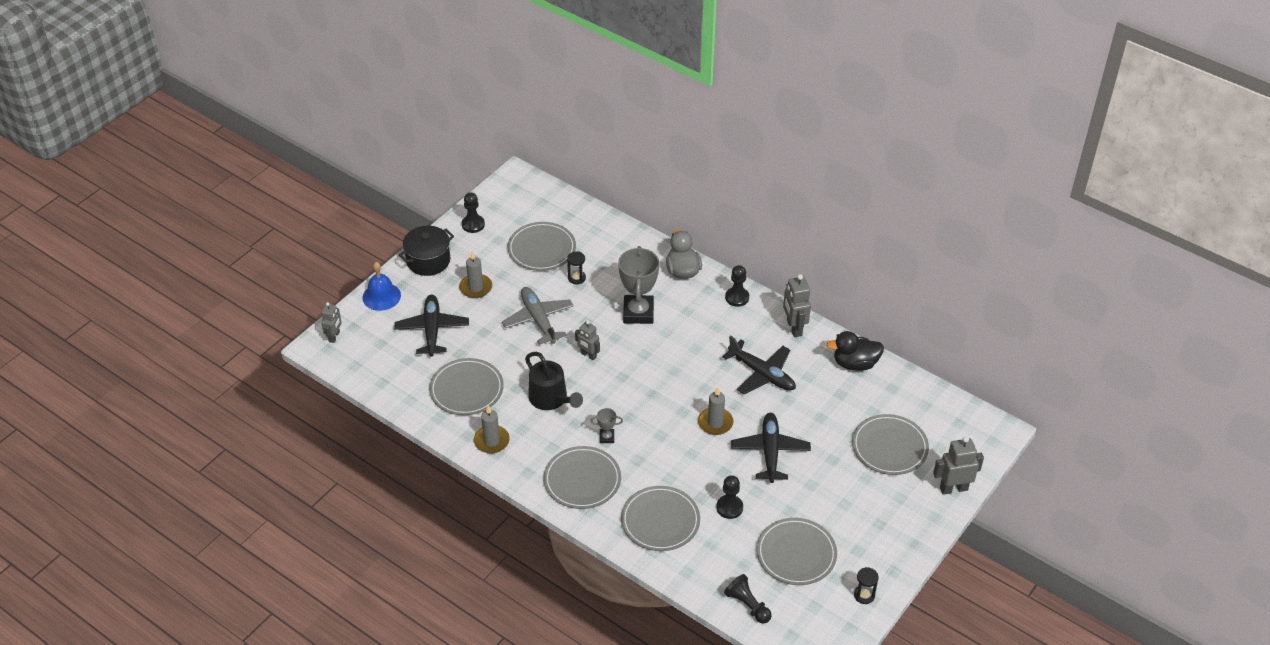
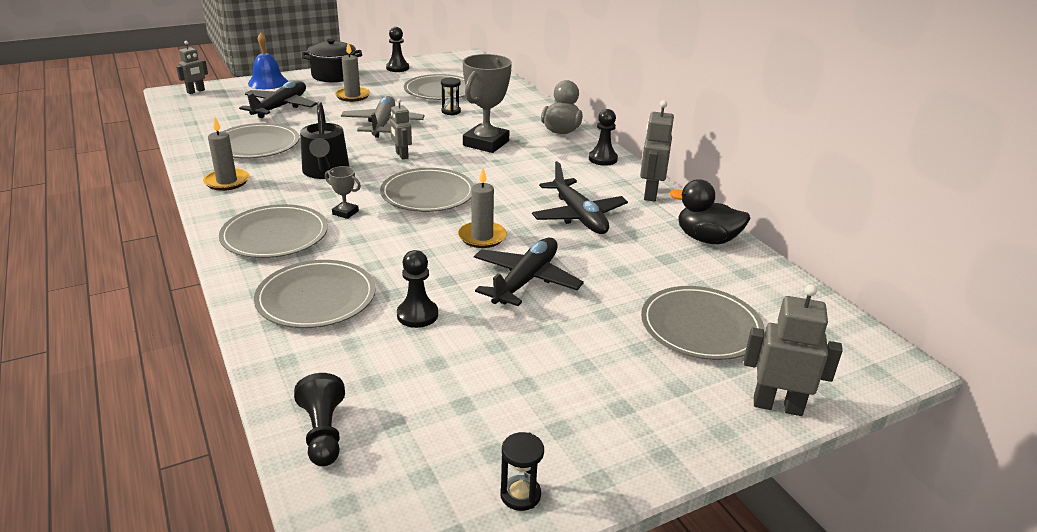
camera: 25 degrees right, 15 degrees down
(796, 554) = (459, 397): grey plate -> grey plate (428, 194)

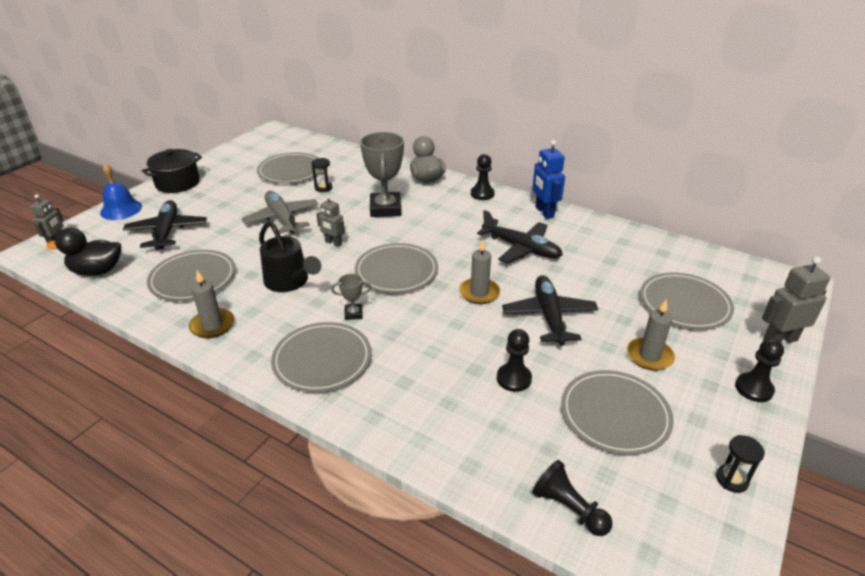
camera: 30 degrees left, 5 degrees up
(316, 298) = (426, 400): grey plate -> grey plate (615, 414)
(352, 96) = (221, 199): grey candle -> grey candle (649, 356)
(397, 68) = (227, 159): black pawn -> black pawn (753, 388)
(650, 194) = (544, 212): grey robot -> blue robot
(706, 239) = (615, 235): black duck -> black duck (97, 271)

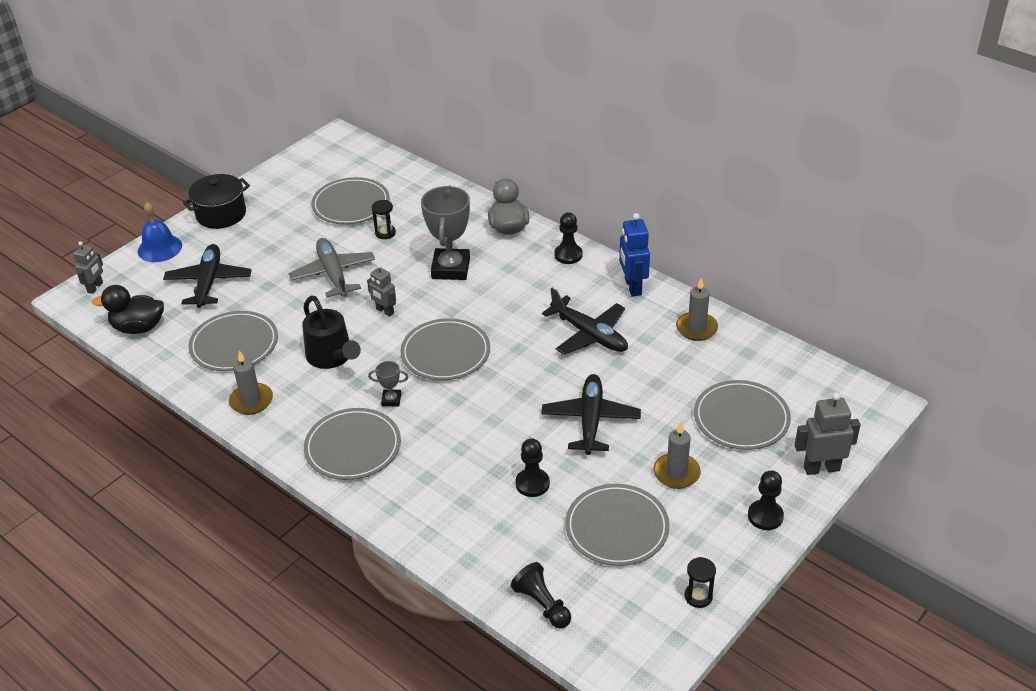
camera: 10 degrees right, 5 degrees up
(479, 293) = (526, 386): grey candle -> grey candle (696, 328)

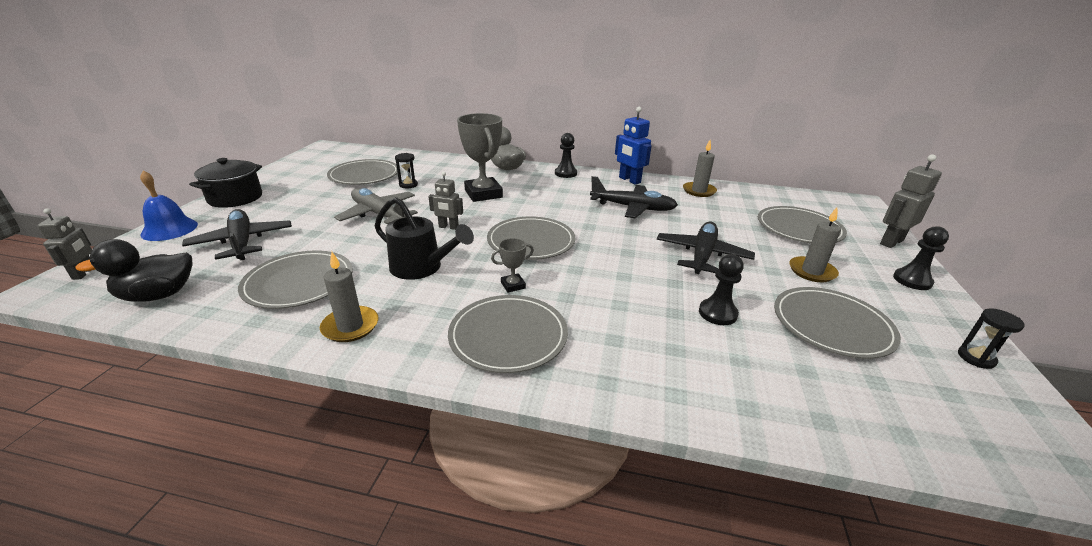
camera: 30 degrees left, 10 degrees down
(542, 604) = (878, 425): black pawn -> none
(590, 420) = (702, 255): black plane -> black plane turned 45 degrees clockwise

